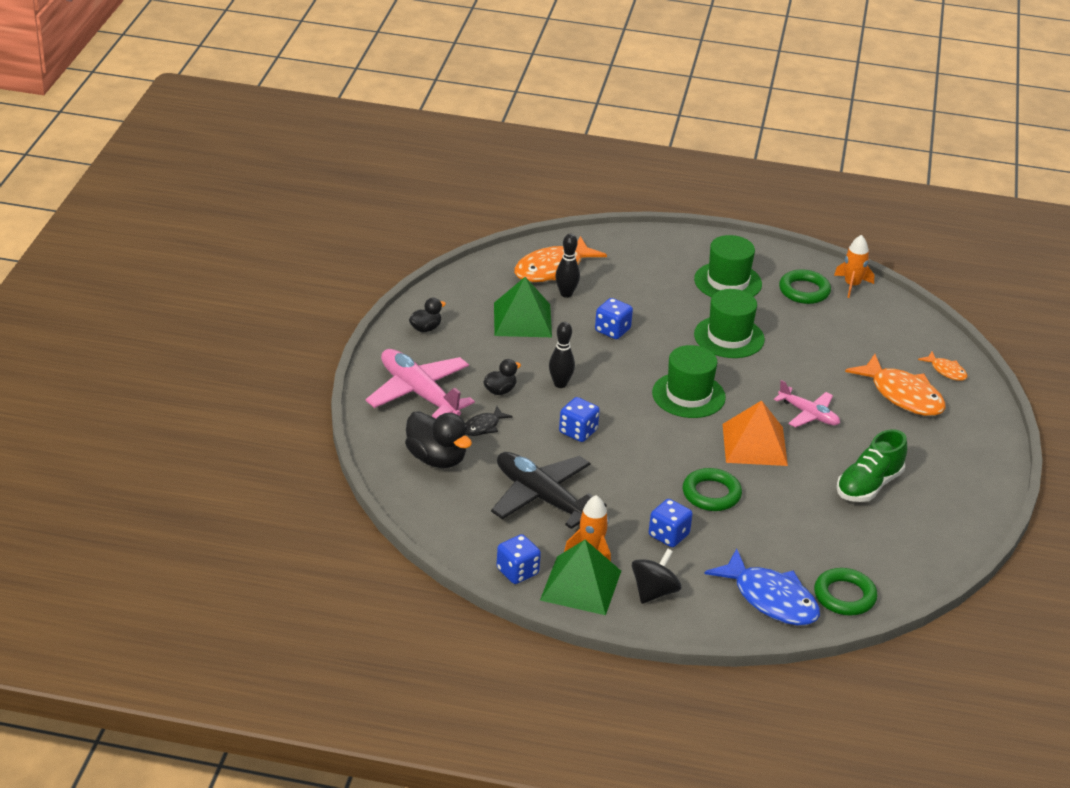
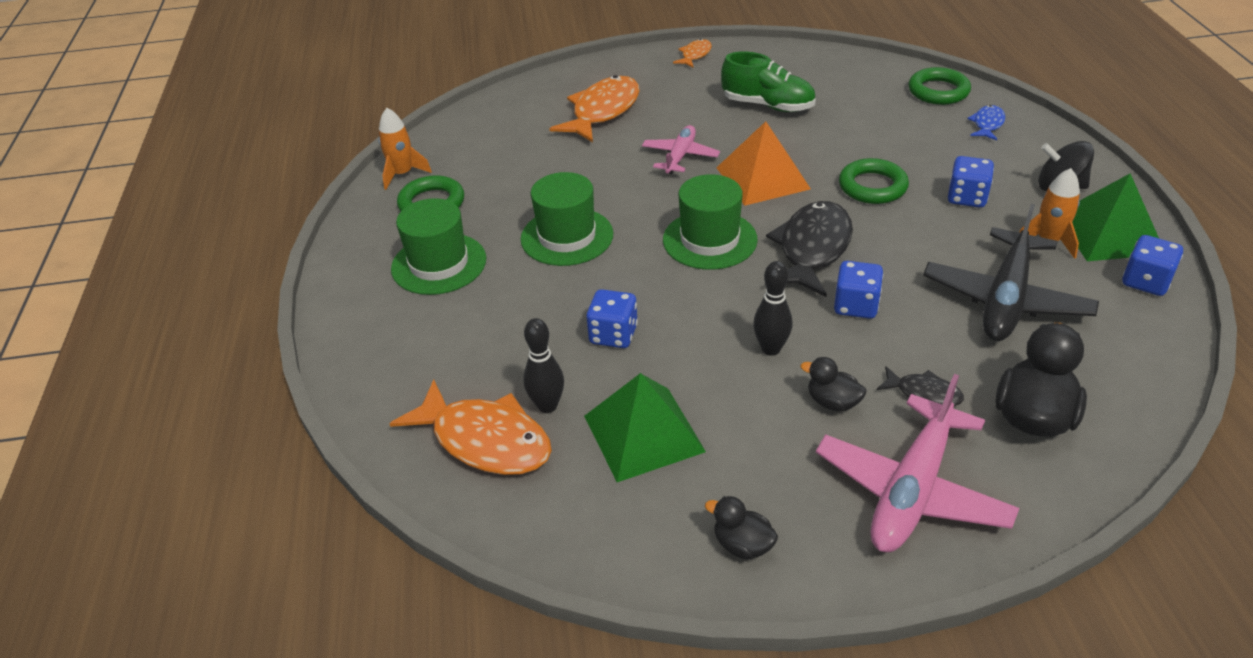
camera: 105 degrees left, 5 degrees up
(650, 436) = (812, 249): none -> black fish
(770, 599) = (987, 124): blue fish -> blue fish, size x0.50
(946, 371) = (541, 96): orange fish -> orange fish (695, 55)

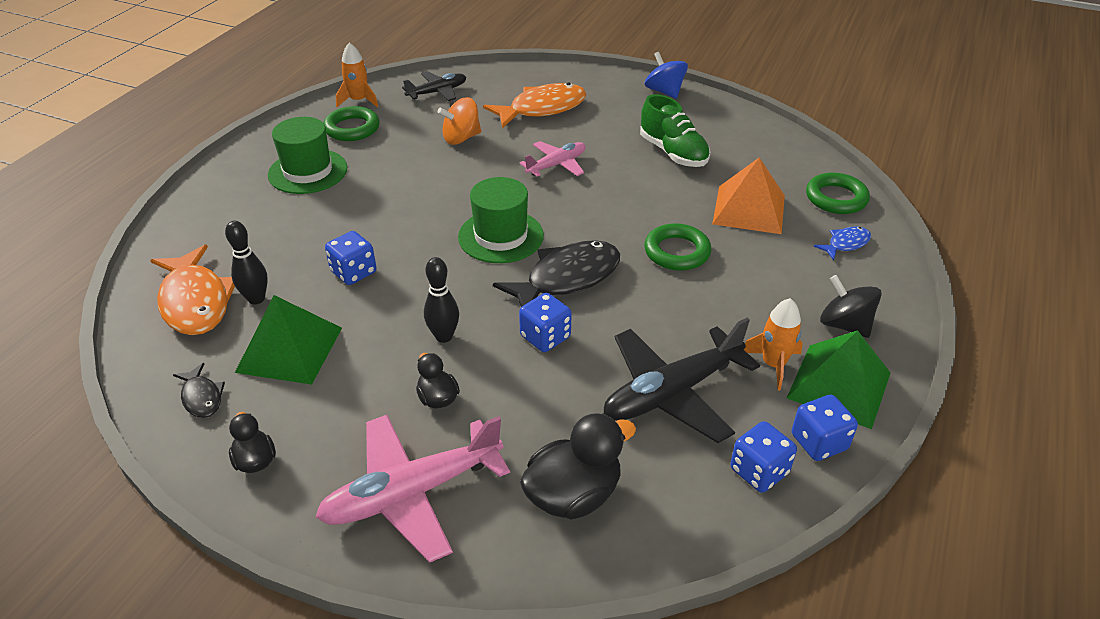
camera: 30 degrees right, 0 degrees up
(477, 134) = (437, 92): none -> black plane
(558, 168) = (461, 138): none -> orange spinning top
(567, 237) = (407, 189): green hat -> none
(695, 55) = (664, 91): orange fish -> blue spinning top
(762, 178) = (597, 207): orange pyramid -> orange pyramid (749, 209)
(924, 393) = (512, 429): black fish -> black fish (202, 397)
(967, 197) = (746, 296): blue dice -> blue dice (759, 471)

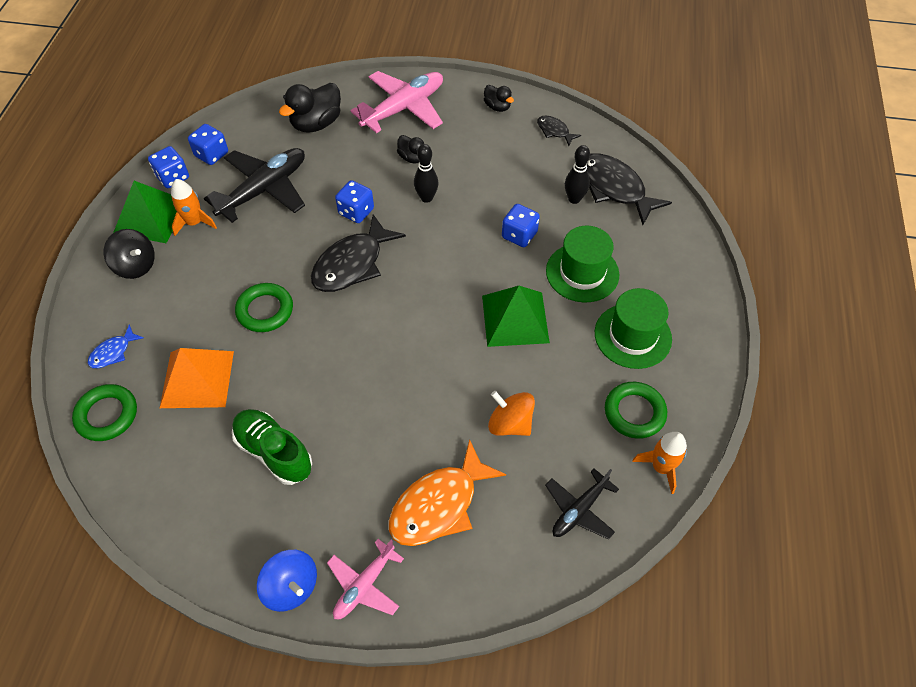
camera: 165 degrees right, 15 degrees up
(195, 301) = (614, 188): orange fish -> black fish
(289, 349) = (524, 169): green pyramid -> green pyramid (515, 319)
(461, 138) = (510, 423): orange spinning top -> orange spinning top turned 105 degrees counterclockwise
(501, 236) = (419, 295): green hat -> green hat (582, 272)
(556, 165) = (395, 402): pink plane -> pink plane (364, 585)

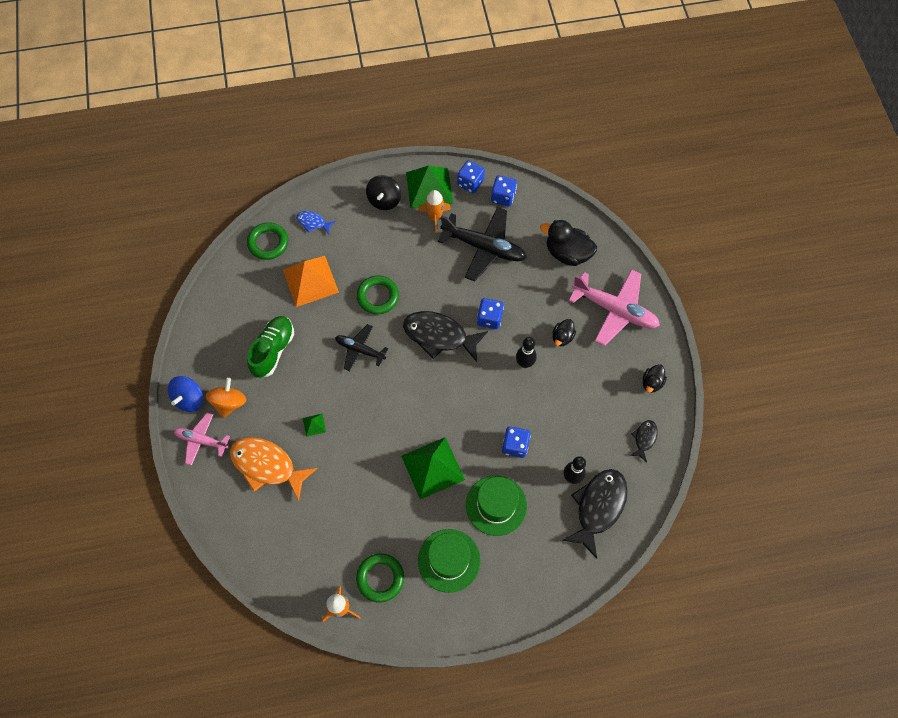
camera: 70 degrees right, 10 degrees up
(405, 431) = (314, 425): none -> green pyramid
(510, 423) = (342, 492): orange spinning top -> orange spinning top (229, 403)
(579, 510) = (290, 559): black plane -> black plane (360, 350)

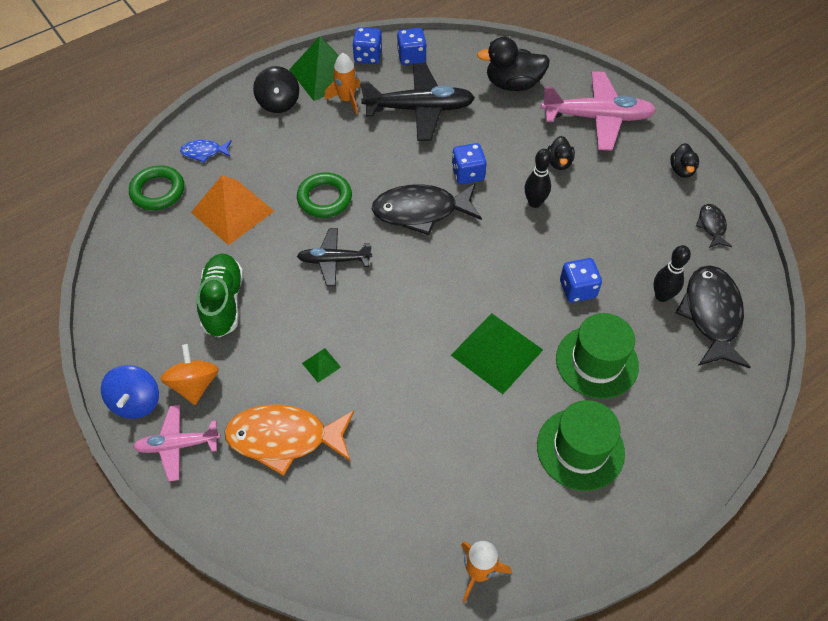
camera: 25 degrees left, 10 degrees down
(380, 578) = (508, 510): green ring -> none

